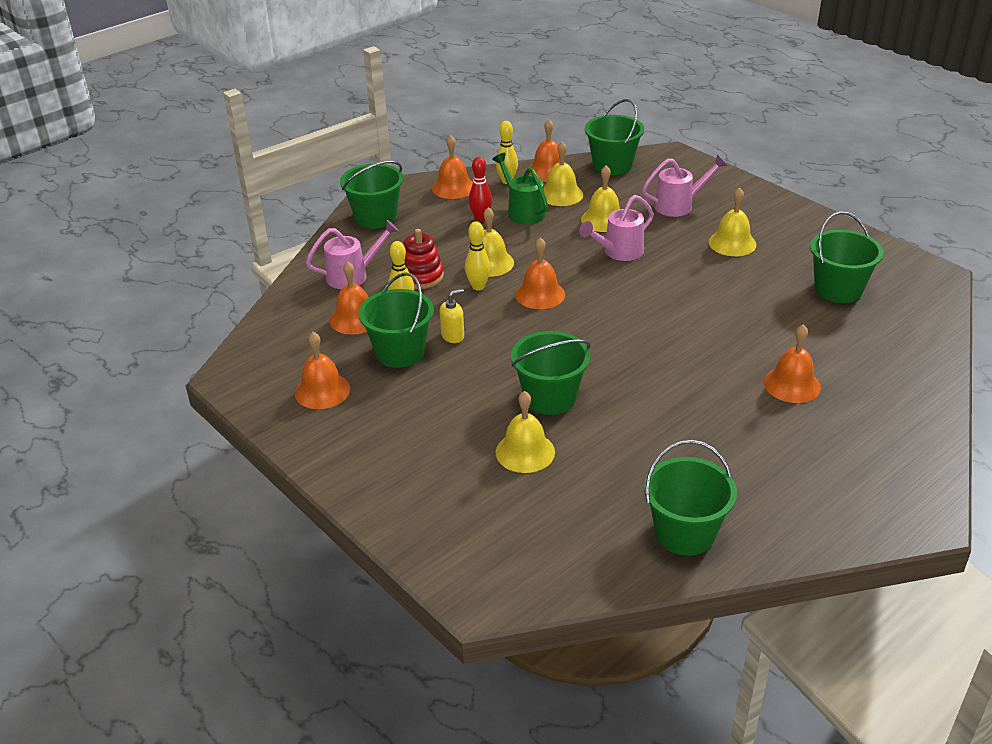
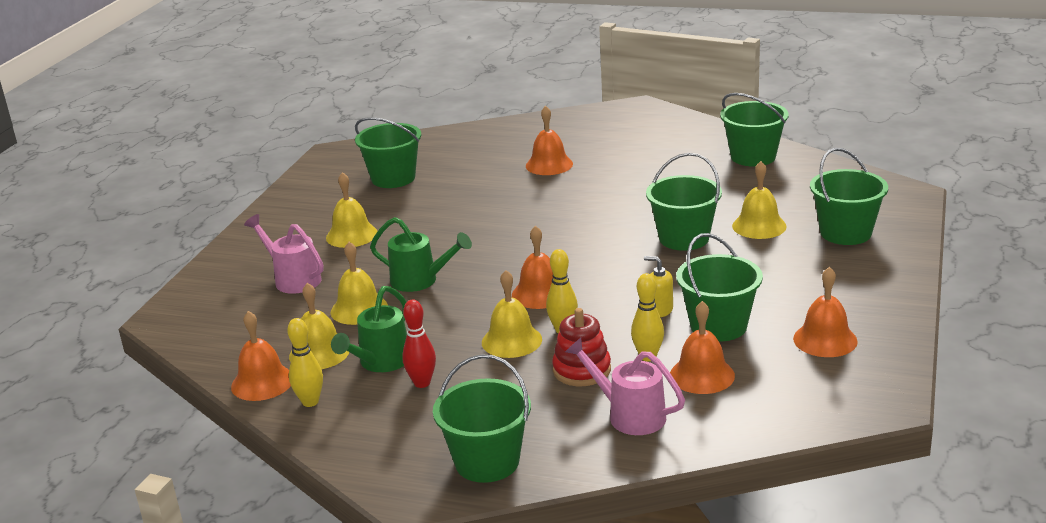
camera: 120 degrees left, 10 degrees down
(453, 187) = (358, 435): orange bell -> none
(612, 165) = (218, 345): green bucket -> green bucket (845, 233)
(618, 252) = (420, 281): pink watering can -> green watering can

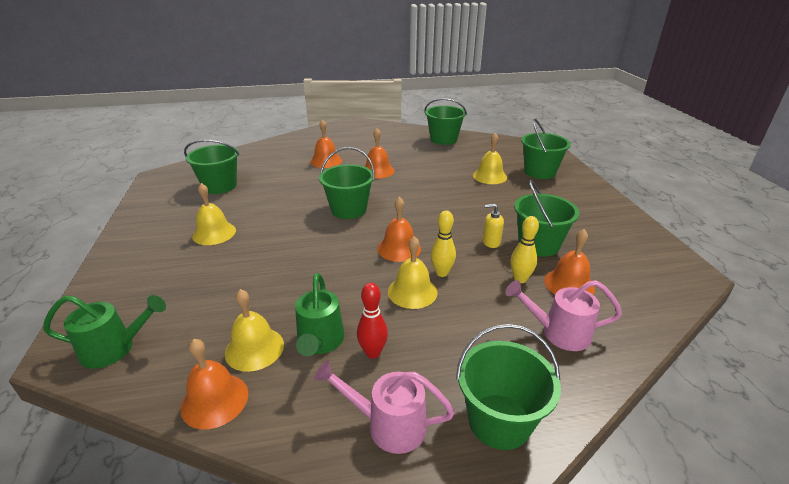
camera: 30 degrees left, 5 degrees up
(293, 279) = (184, 281): pink watering can -> pink watering can (388, 424)
(310, 402) = (281, 408): yellow bowling pin -> none
(359, 309) = (263, 295): yellow bell -> none
(420, 281) = (299, 258): green watering can -> green watering can (115, 349)
(582, 370) = (487, 303): red stacking toy -> none
(684, 238) = (455, 191): green bucket -> green bucket (348, 210)
(825, 340) = (608, 239): orange bell -> orange bell (377, 171)

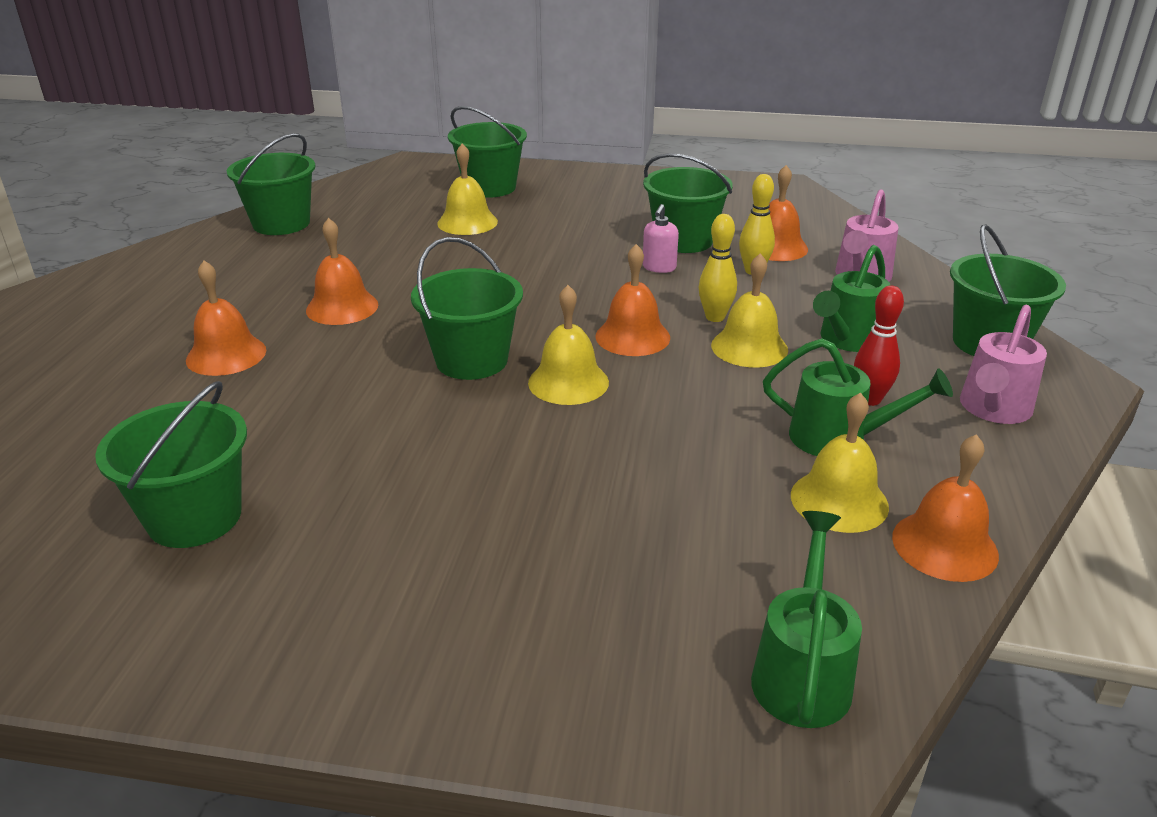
camera: 70 degrees left, 0 degrees up
(214, 233) = (439, 533): yellow bell -> yellow bell (568, 382)
(449, 334) = (847, 340): none -> green watering can
(491, 242) = (659, 267): yellow soap dispenser -> pink soap dispenser

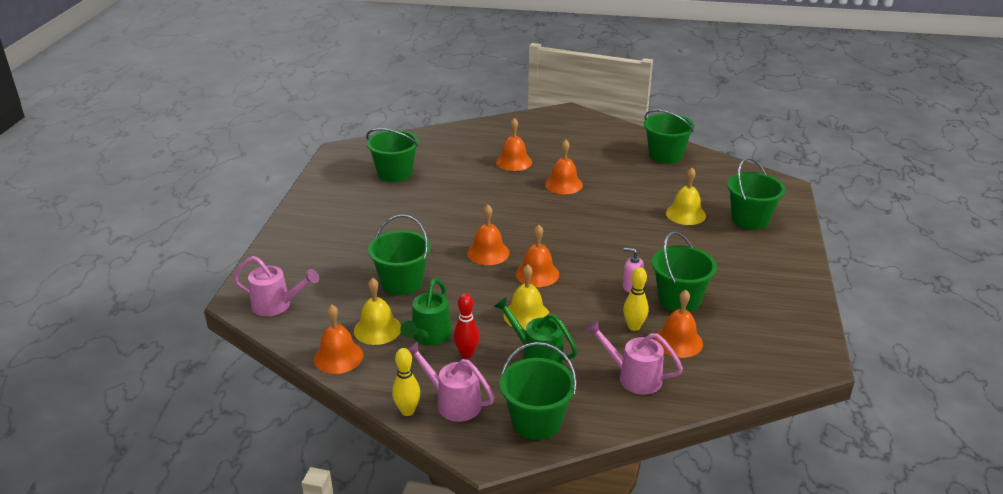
camera: 90 degrees right, 0 degrees up
(471, 360) = (509, 224): green bucket -> green bucket (402, 283)
(568, 382) = (488, 253): yellow bell -> orange bell
(715, 317) = (563, 305): yellow bowling pin -> yellow bowling pin (407, 411)
(802, 672) = (277, 305): green watering can -> pink watering can

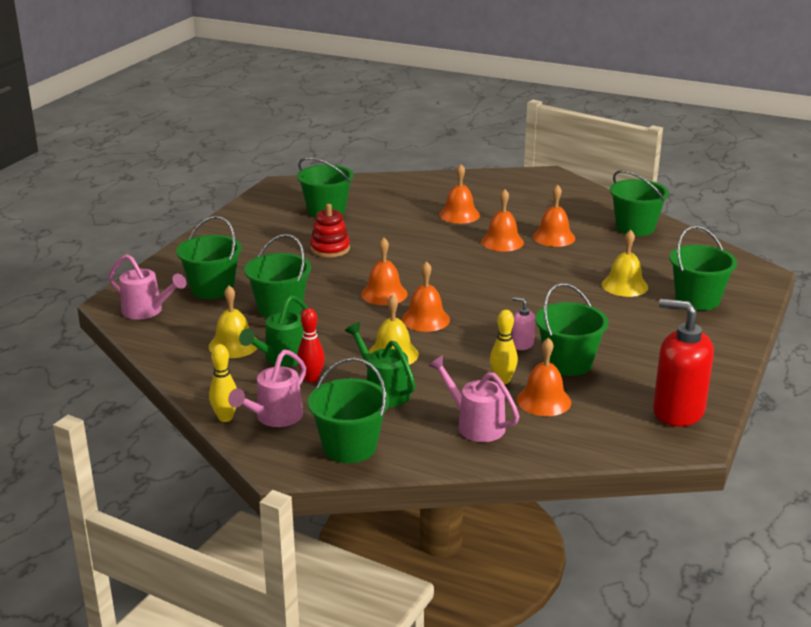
camera: 15 degrees right, 5 degrees down
(328, 271) = (212, 289): none -> green bucket
(338, 357) = (183, 362): orange bell -> orange bell (554, 237)
(417, 212) = (330, 249): none -> red stacking toy
(453, 402) = (274, 418): pink watering can -> pink watering can turned 105 degrees counterclockwise
(790, 333) = (677, 411): none -> red soap dispenser

